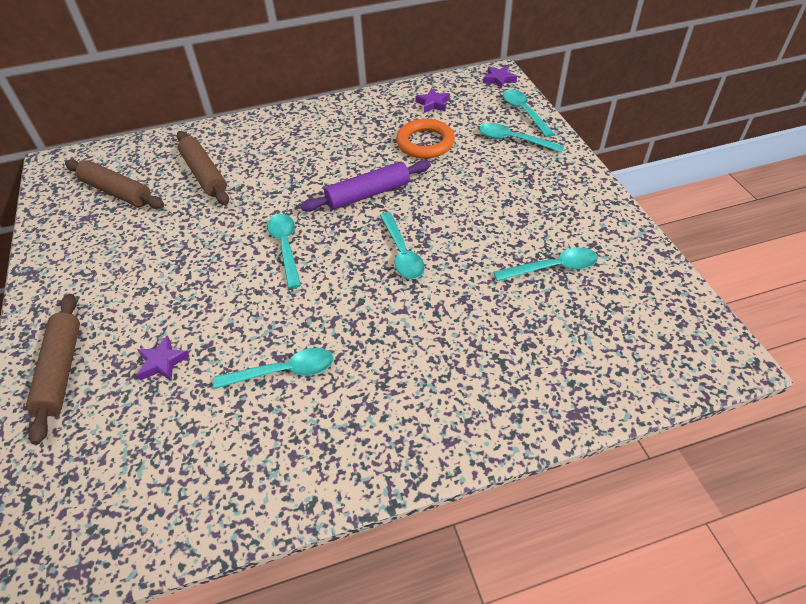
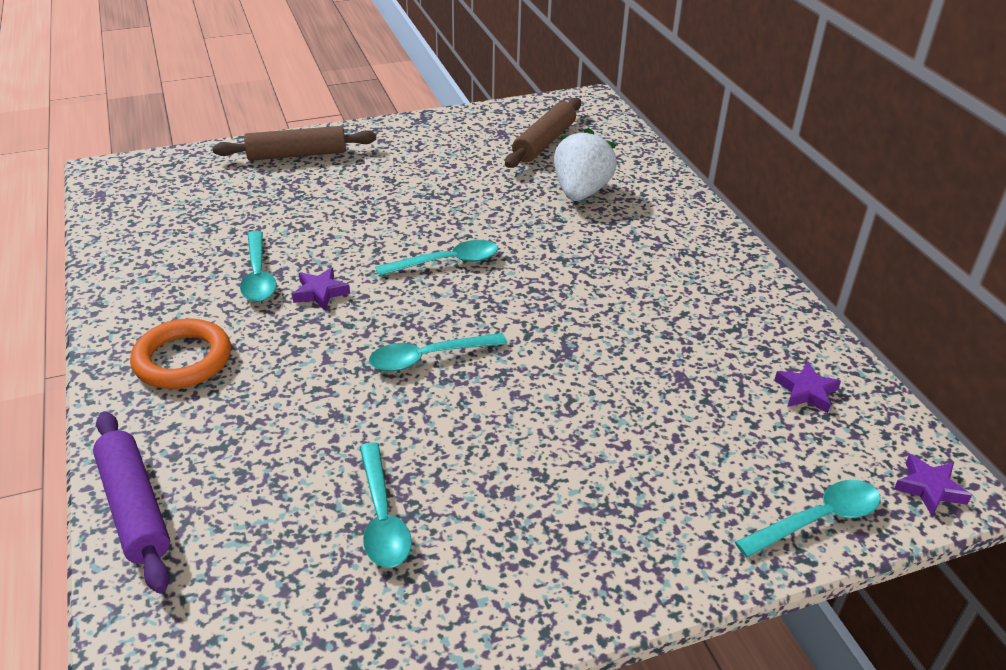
camera: 85 degrees right, 10 degrees down
(162, 362) = (291, 203): purple star -> purple star (320, 292)
(204, 174) = (581, 192): brown rolling pin -> white strawberry
(368, 194) = (551, 324): purple rolling pin -> purple rolling pin (135, 507)
(425, 143) = (685, 381): orange ring -> orange ring (183, 360)
(513, 140) = (718, 495): turquoise spoon -> none

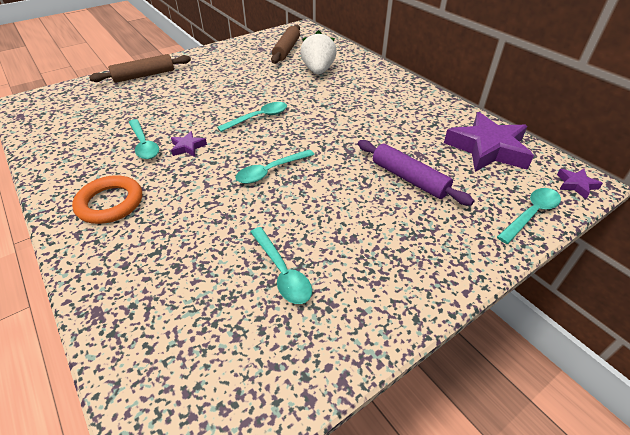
camera: 15 degrees left, 5 degrees up
(135, 507) = (107, 307): purple rolling pin -> purple rolling pin (409, 178)
(806, 392) = (487, 149): purple star -> purple star, size x2.30

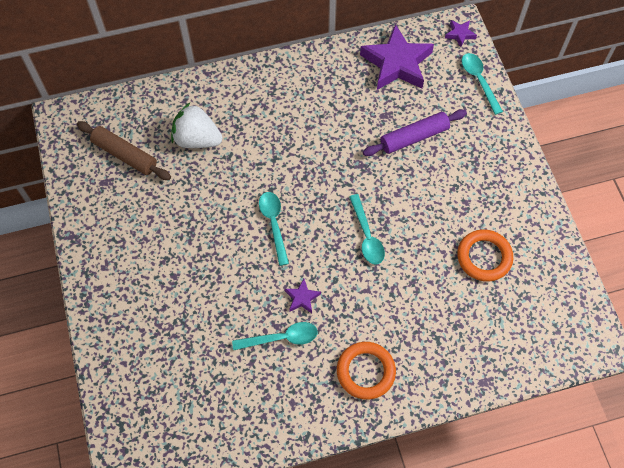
camera: 70 degrees left, 20 degrees up
(144, 75) = (119, 328): brown rolling pin -> none
(282, 272) = (484, 257): turquoise spoon -> orange ring

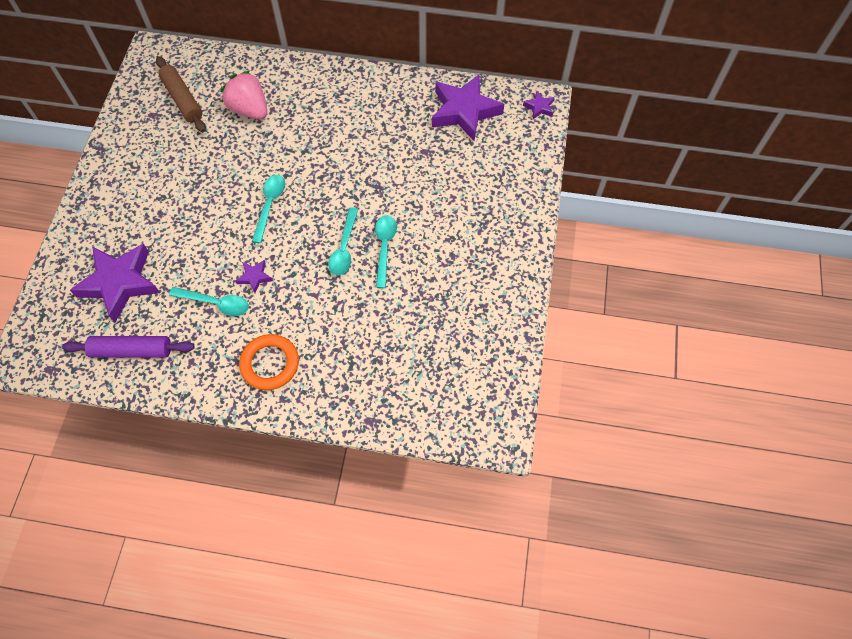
camera: 25 degrees right, 0 degrees up
(177, 359) = (119, 283): none -> purple star
(197, 139) = (249, 109): white strawberry -> pink strawberry
(414, 137) = (440, 180): purple rolling pin -> purple rolling pin (132, 350)
(479, 80) = (532, 154): turquoise spoon -> turquoise spoon (384, 247)
(484, 257) = (439, 311): orange ring -> none

